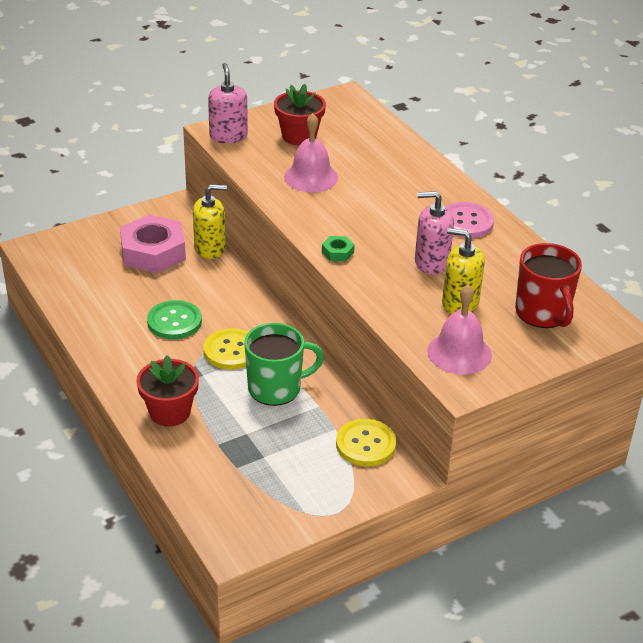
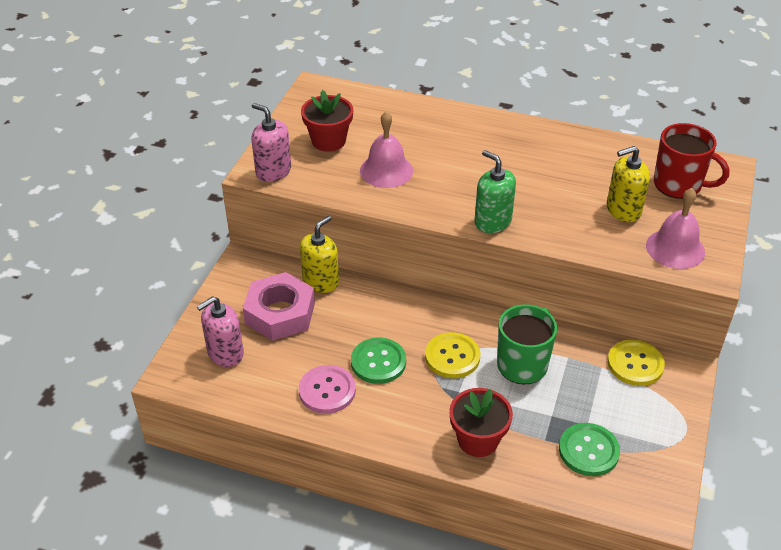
camera: 40 degrees left, 5 degrees up
(238, 472) = (588, 451): none -> green button
(337, 252) = (492, 221): green nut -> green soap dispenser
(431, 262) = (563, 190): pink soap dispenser -> pink soap dispenser (225, 353)
(466, 222) = (540, 144): pink button -> pink button (327, 390)

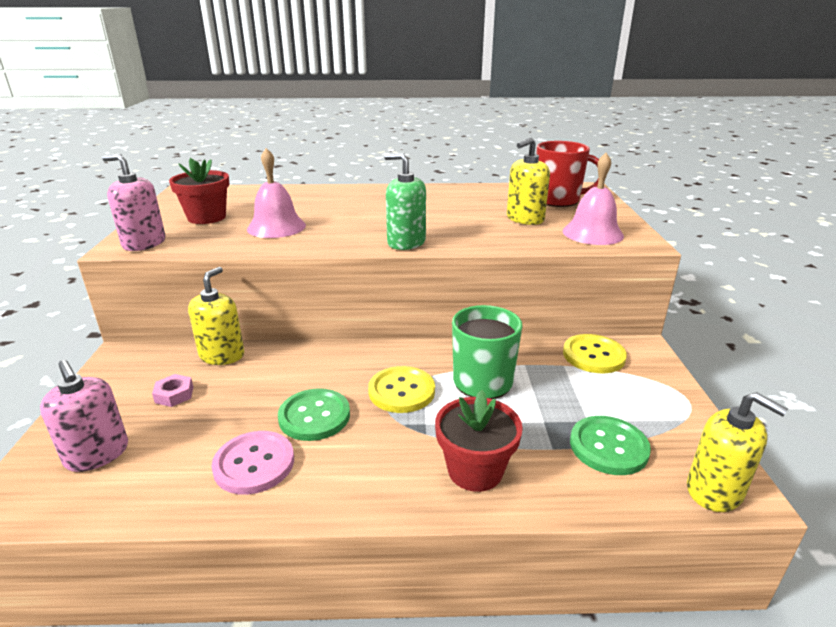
camera: 20 degrees left, 15 degrees down
(225, 353) = (97, 454): pink soap dispenser -> pink soap dispenser turned 75 degrees counterclockwise
(280, 313) = (174, 394): pink nut -> pink nut, size x0.42
(643, 506) = (714, 491): none -> yellow soap dispenser

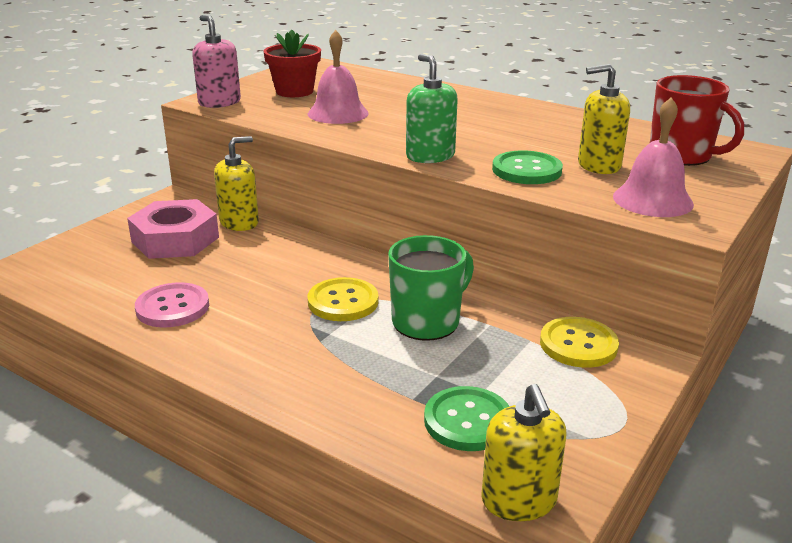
camera: 35 degrees right, 0 degrees up
(97, 454) = (89, 260): pink soap dispenser -> none
(174, 394) = (175, 239): pink nut -> pink nut, size x2.39
(314, 416) = (251, 293): green button -> green button (526, 170)
(475, 470) = (322, 383): red flower pot -> none

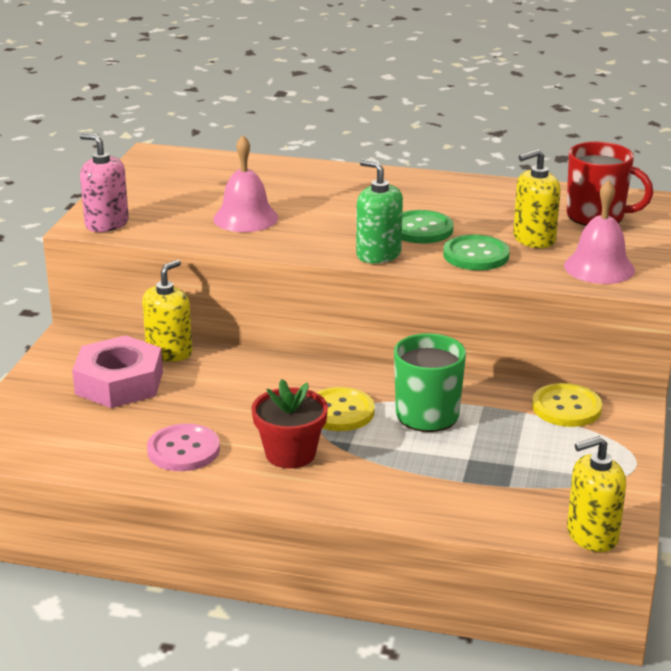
camera: 20 degrees left, 0 degrees up
(294, 91) = (173, 196): red flower pot -> red flower pot (290, 454)
(467, 421) = (518, 488): green button -> green button (421, 229)
(519, 500) = (592, 535): yellow soap dispenser -> yellow soap dispenser turned 105 degrees clockwise

